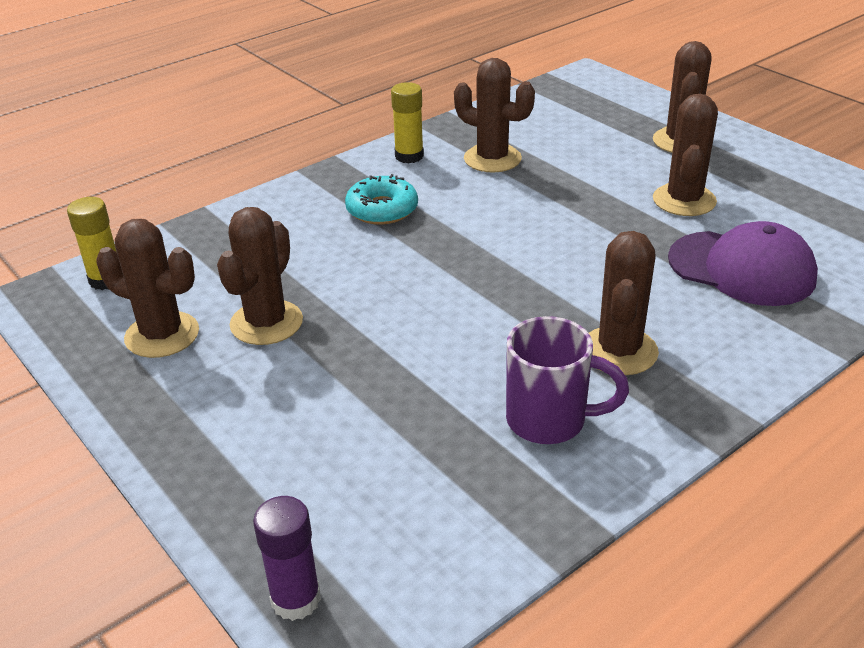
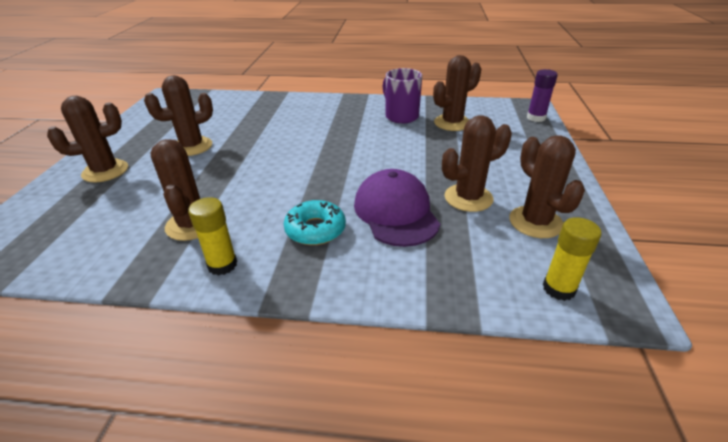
camera: 135 degrees left, 0 degrees up
(619, 351) = (343, 119): brown cactus -> brown cactus (452, 123)
(742, 268) = (248, 118): purple cap -> purple cap (396, 212)

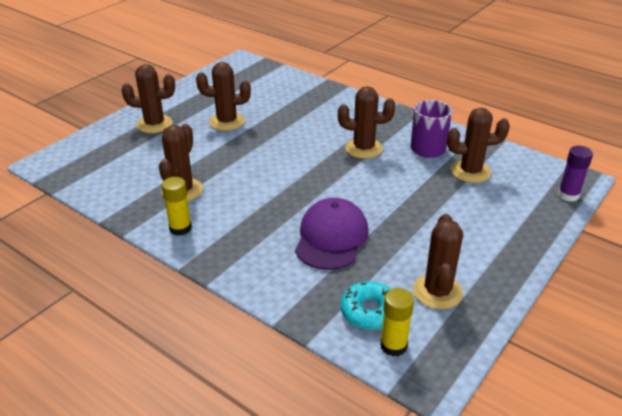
camera: 30 degrees right, 0 degrees up
(315, 229) = (260, 227): turquoise donut -> turquoise donut (369, 311)
(468, 198) = (403, 249): brown cactus -> brown cactus (363, 148)

